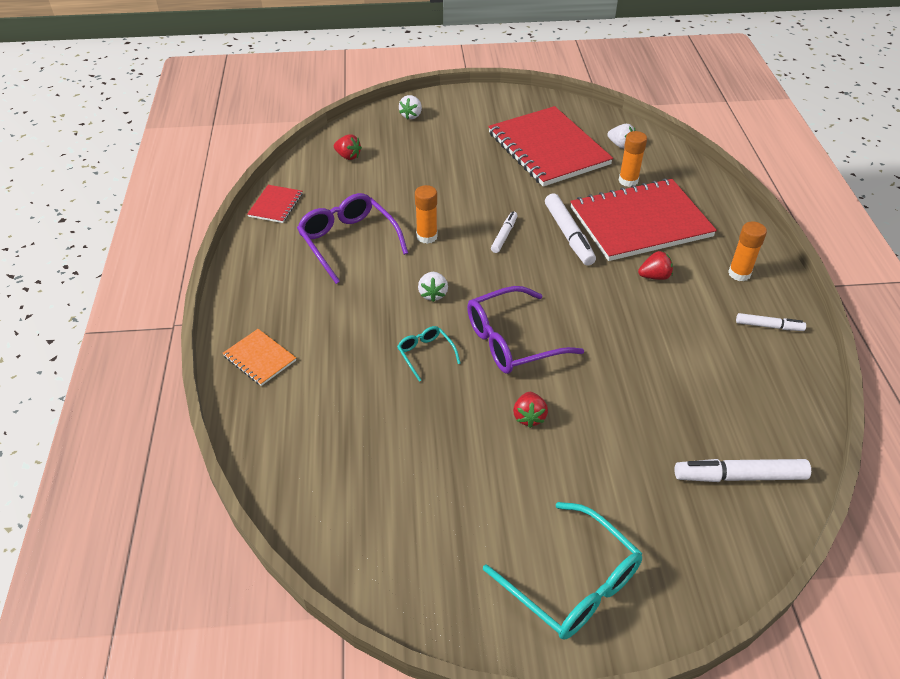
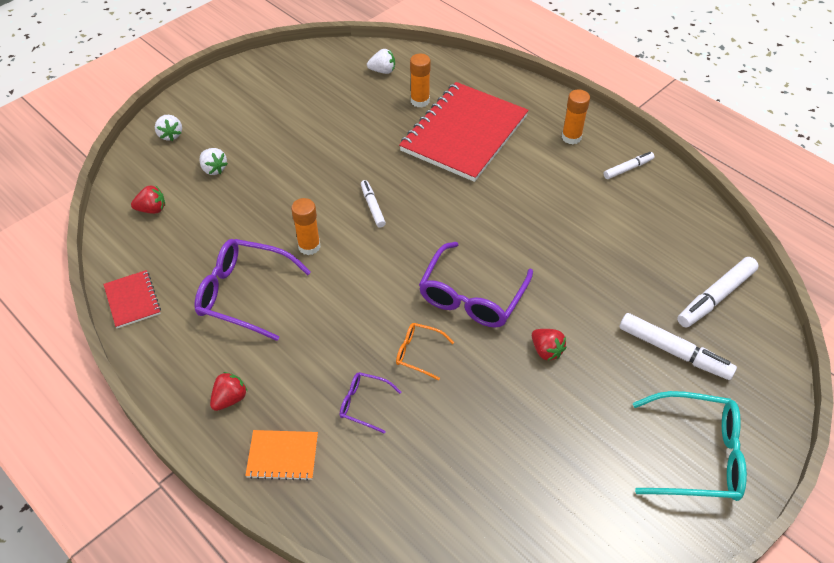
camera: 40 degrees left, 5 degrees up
(348, 362) = (364, 404): none -> purple glasses
(425, 354) = (418, 353): turquoise glasses -> orange glasses
(433, 294) = (369, 296): white strawberry -> white strawberry (214, 169)
(548, 149) = (328, 105): red notebook -> none
(568, 235) = (422, 176): white marker -> white marker (674, 351)
(654, 276) = (518, 175): red strawberry -> red strawberry (230, 399)

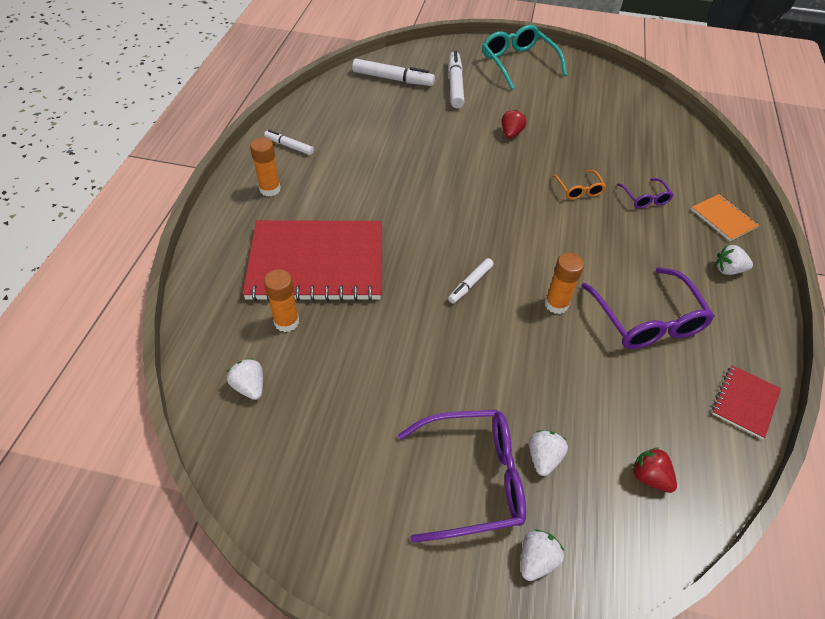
camera: 125 degrees left, 0 degrees up
(230, 399) = (728, 270): red strawberry -> white strawberry
(472, 296) = (503, 183): purple glasses -> purple glasses (473, 479)

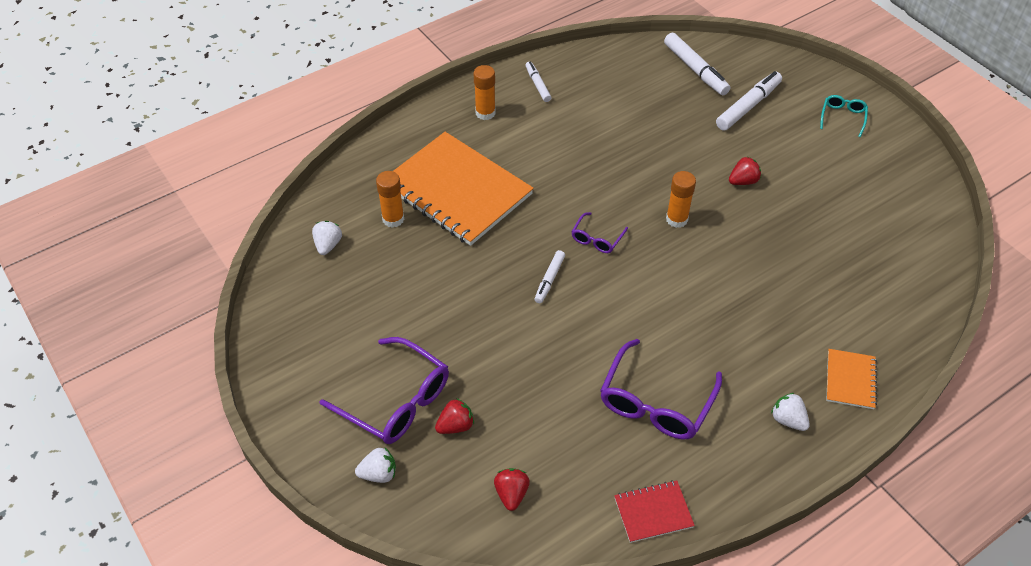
camera: 45 degrees right, 0 degrees up
(316, 263) = (457, 190): red notebook -> orange notebook
(470, 284) = (549, 280): white marker -> white marker turned 60 degrees counterclockwise
(518, 63) = (842, 117): turquoise glasses -> turquoise glasses, size x0.51
(543, 458) = (455, 426): white strawberry -> red strawberry
(556, 304) = (597, 339): orange glue stick -> orange glue stick (676, 219)
(579, 190) = (741, 267): orange glasses -> none
(645, 198) = (795, 314): purple glasses -> purple glasses (597, 239)

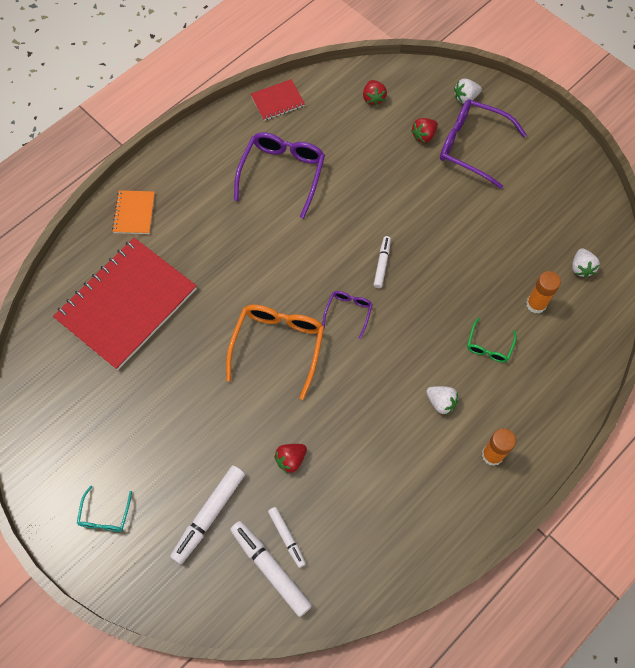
camera: 170 degrees right, 15 degrees up
(457, 190) = (489, 346): orange notebook -> green glasses
(537, 85) = (447, 510): white marker -> white marker (287, 537)
(676, 219) = (278, 346): orange glue stick -> orange glasses
(743, 181) = (215, 403): red strawberry -> red strawberry (291, 459)
(788, 420) = (184, 175): white strawberry -> white strawberry (441, 402)
(845, 279) = (127, 304): none -> red notebook

